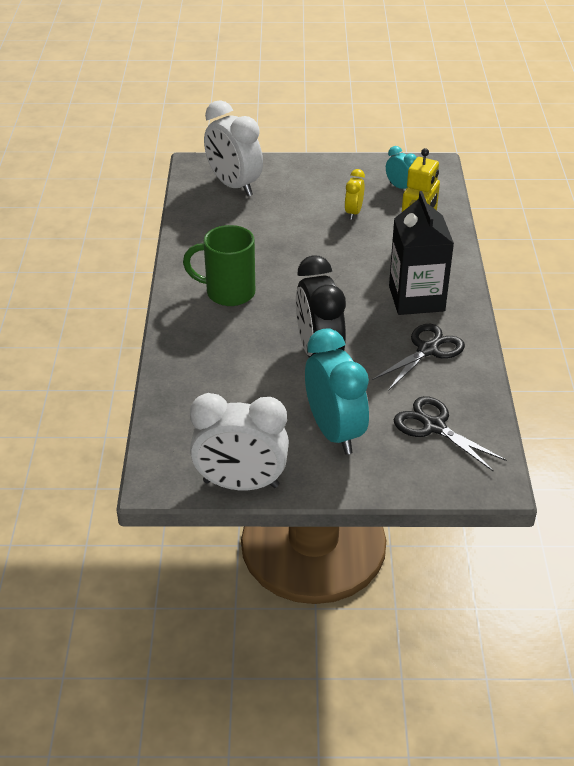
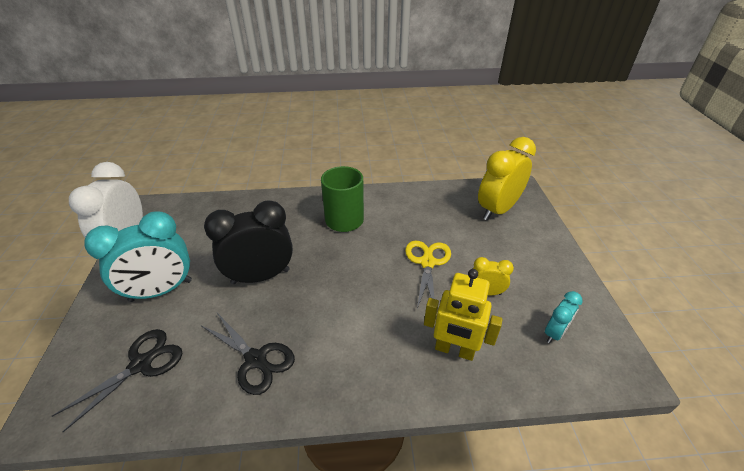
camera: 85 degrees right, 0 degrees up
(234, 186) = (497, 210): white clock -> yellow clock
(311, 241) = (427, 262): none -> yellow scissors
(416, 298) = (342, 349): black carton -> none

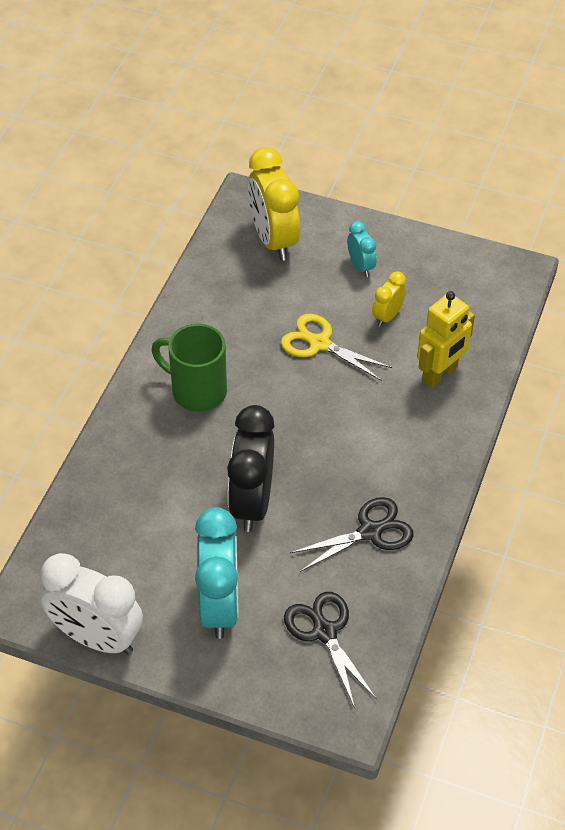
camera: 65 degrees left, 10 degrees up
(554, 333) = (460, 293): turquoise clock -> turquoise clock (361, 266)

